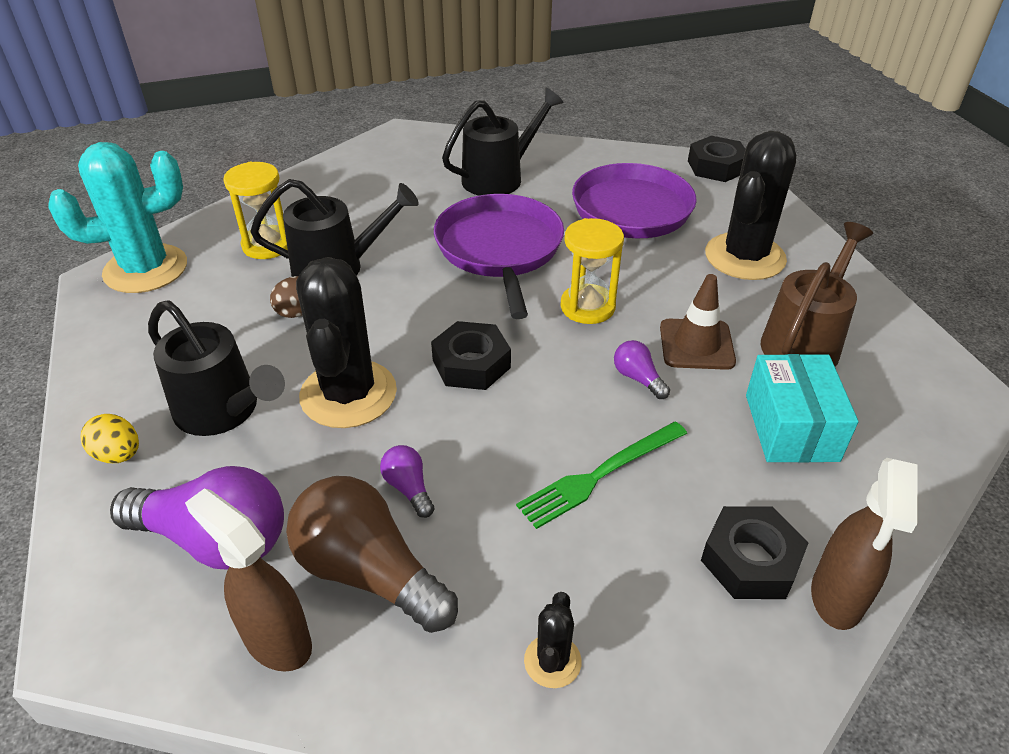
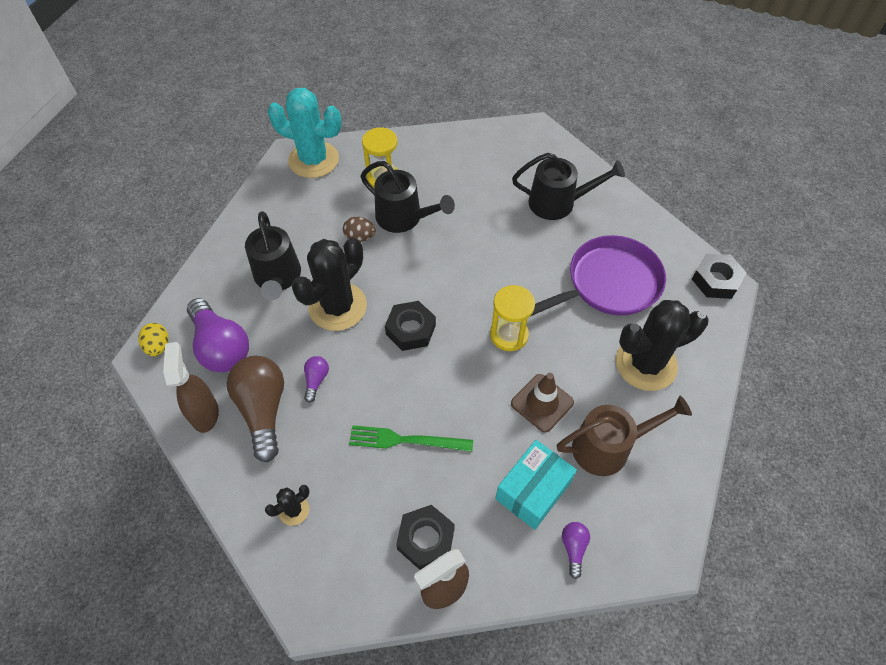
camera: 40 degrees right, 15 degrees up
(118, 455) = (219, 273): yellow egg -> yellow egg (158, 346)
(500, 249) = (502, 261): purple pan -> none
(638, 378) = (485, 400): purple light bulb -> purple light bulb (573, 548)

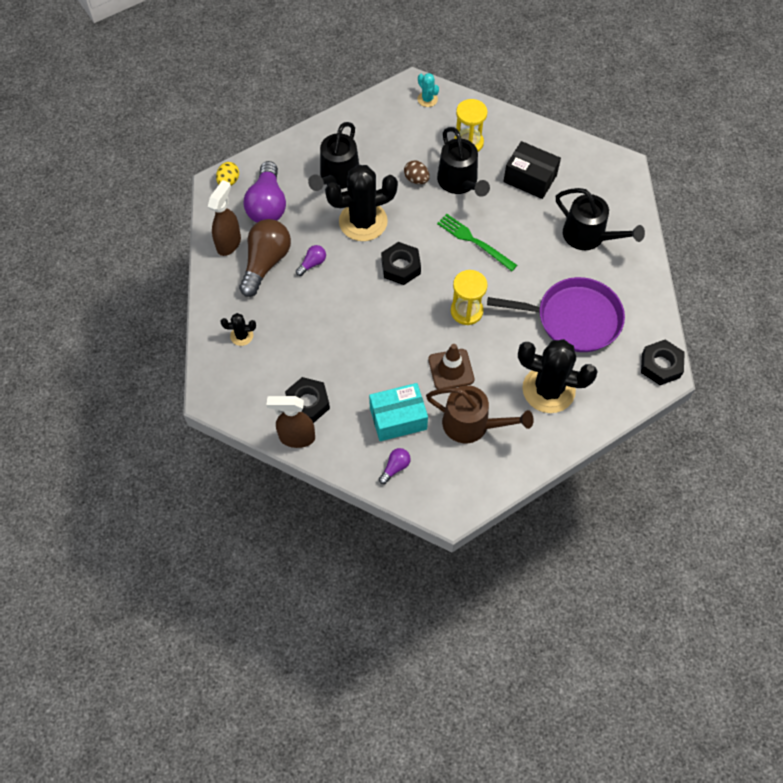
camera: 35 degrees right, 5 degrees up
(313, 160) = (427, 99): turquoise cactus -> turquoise cactus, size x0.45
(406, 440) = (341, 337): green fork -> green fork (474, 241)
(465, 181) = (530, 178): none -> black box

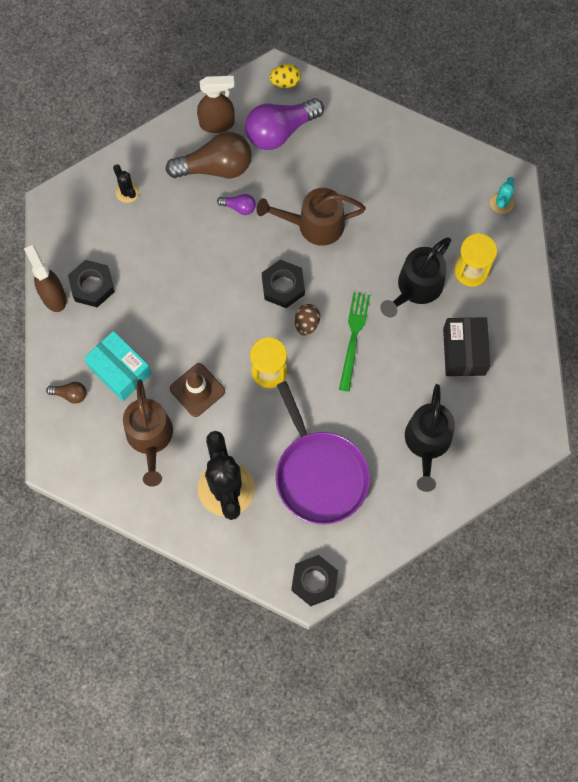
camera: 60 degrees right, 10 degrees up
(337, 177) = (350, 173): black watering can -> none
(363, 222) = (313, 225): black cactus -> brown watering can
(395, 467) = (70, 394): purple light bulb -> brown light bulb
(416, 179) = (394, 246): brown egg -> brown egg (306, 323)

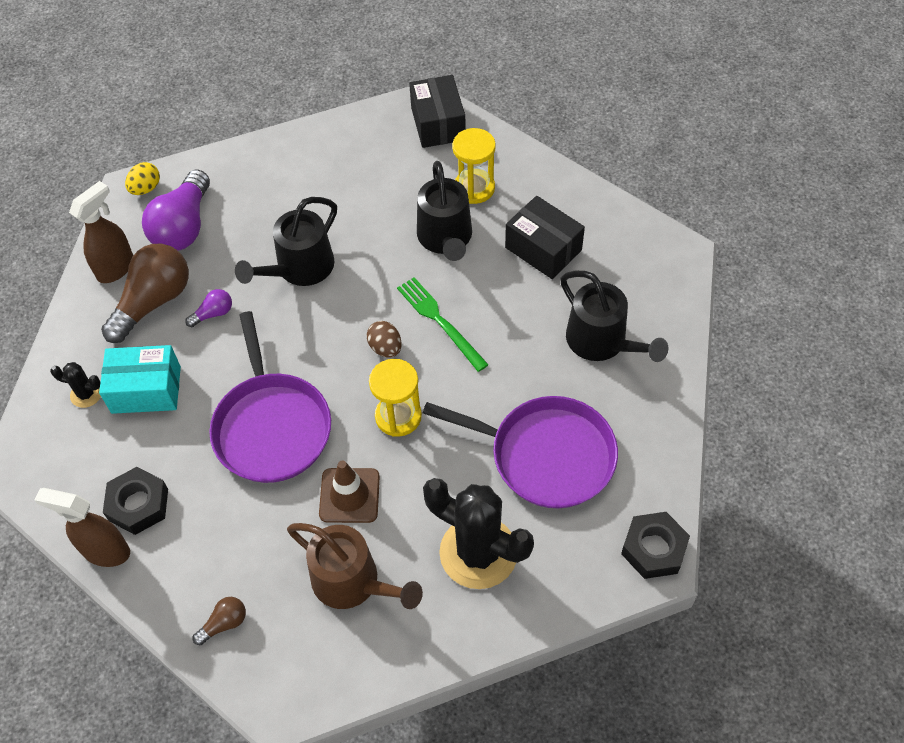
camera: 45 degrees left, 15 degrees down
(120, 370) = (253, 552): turquoise box -> turquoise box (146, 389)
(199, 309) = (271, 427): none -> purple pan
(283, 286) = (328, 339): black nut -> none
(313, 225) = (299, 269): brown watering can -> black watering can
(501, 203) = (438, 124): turquoise cactus -> black box

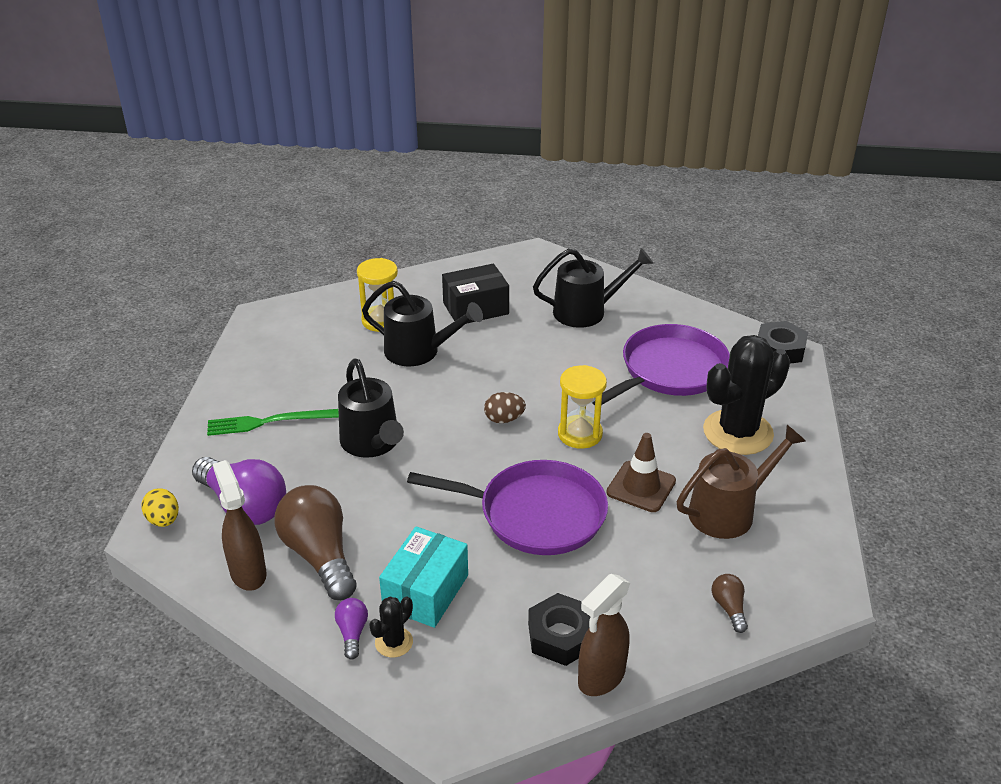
camera: 65 degrees left, 20 degrees down
(213, 313) = (373, 515): purple light bulb -> purple light bulb (352, 633)
(438, 124) = (292, 316): black box -> none
(440, 321) = (501, 381): green fork -> green fork (268, 422)

